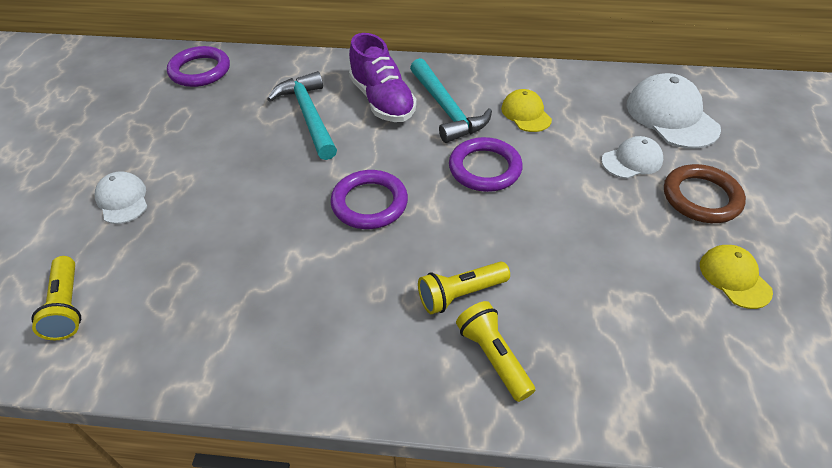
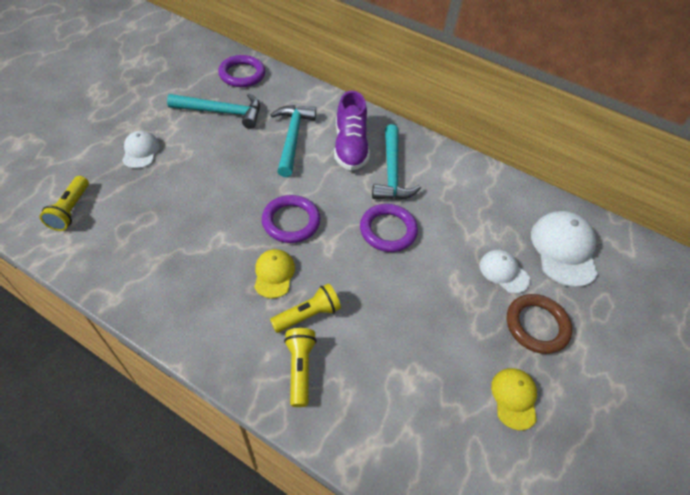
camera: 20 degrees right, 5 degrees up
(202, 119) = (222, 112): none -> turquoise hammer
(460, 294) = (308, 315): yellow flashlight -> yellow flashlight turned 150 degrees clockwise
(526, 114) = (448, 200): yellow cap -> yellow cap (274, 274)
(632, 160) = (503, 272): white cap -> white cap turned 135 degrees counterclockwise

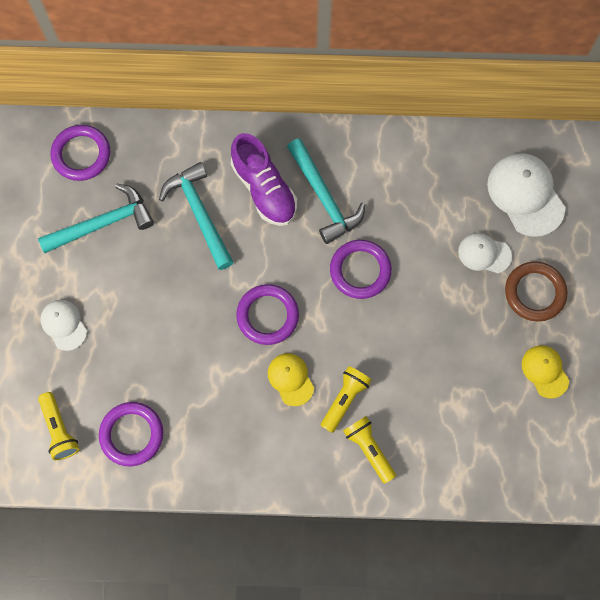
camera: 25 degrees left, 20 degrees up
(117, 243) = (132, 434): none -> purple ring

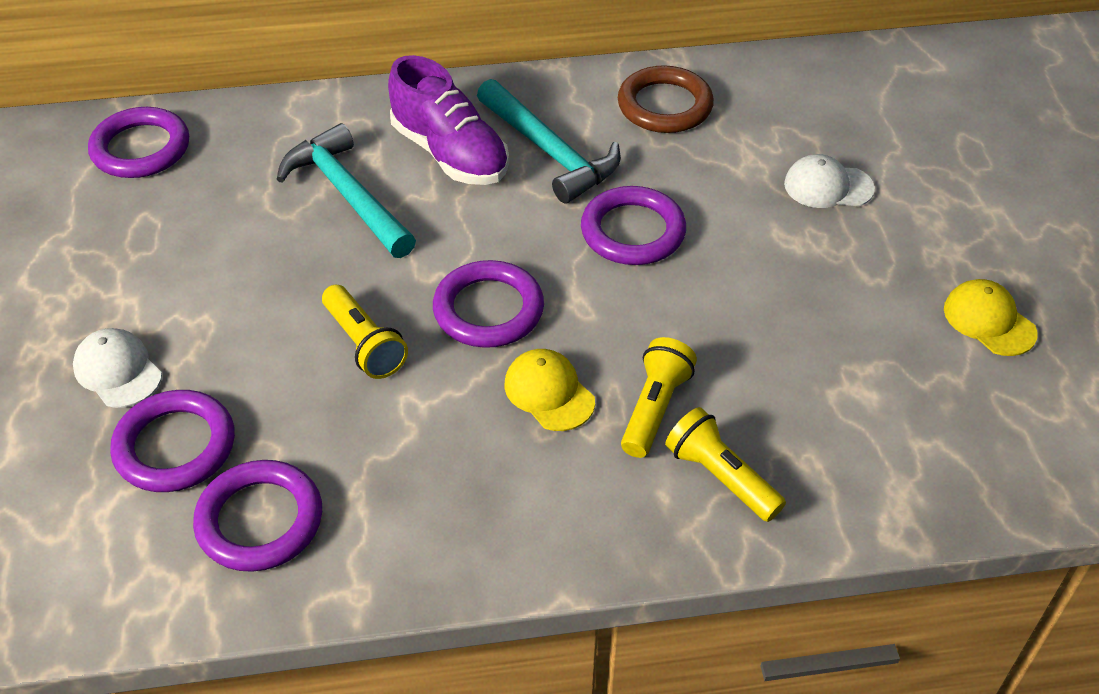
camera: 10 degrees left, 25 degrees down
(59, 430) = (113, 534): yellow flashlight -> yellow flashlight (364, 344)
(92, 380) = (175, 446): none -> purple ring
(102, 223) = (182, 227): turquoise hammer -> none
(525, 195) = (865, 112): white cap -> none
(534, 292) = (928, 223): brown ring -> brown ring (664, 105)

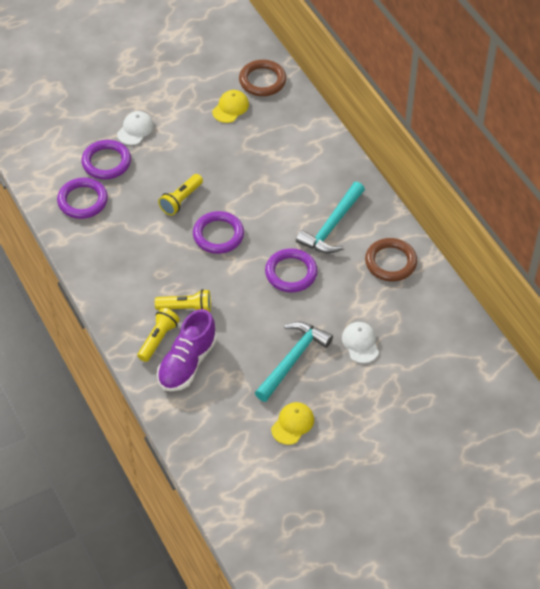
camera: 70 degrees right, 5 degrees up
(141, 148) = (262, 81): purple ring -> brown ring
(348, 195) = (266, 162): turquoise hammer -> turquoise hammer (292, 360)
(450, 153) = (312, 189): purple shoe -> purple shoe (187, 363)
(549, 392) = (180, 269): yellow cap -> yellow cap (230, 108)

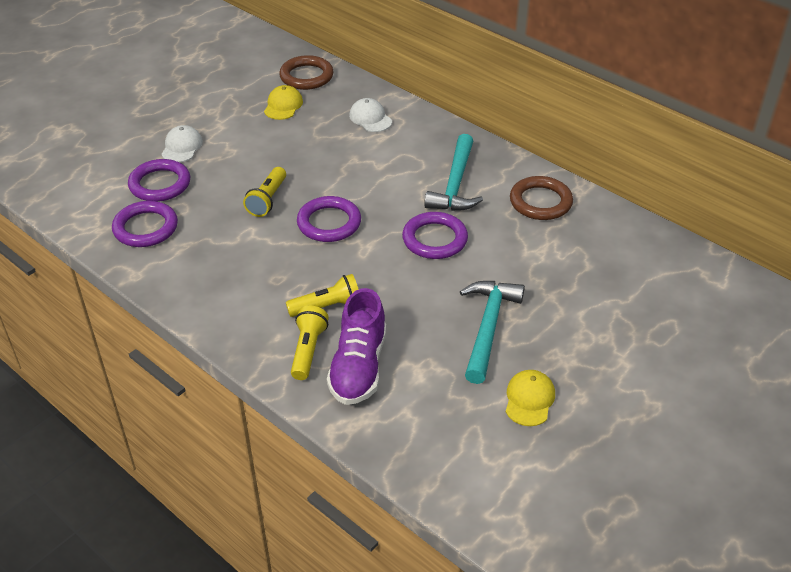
camera: 20 degrees left, 10 degrees down
(360, 343) = (557, 289): white cap -> white cap (370, 118)

